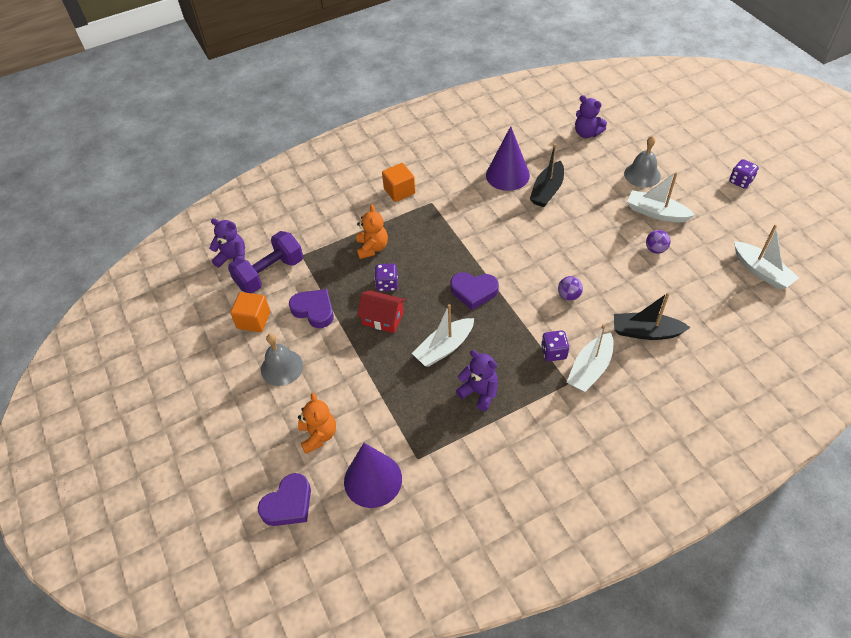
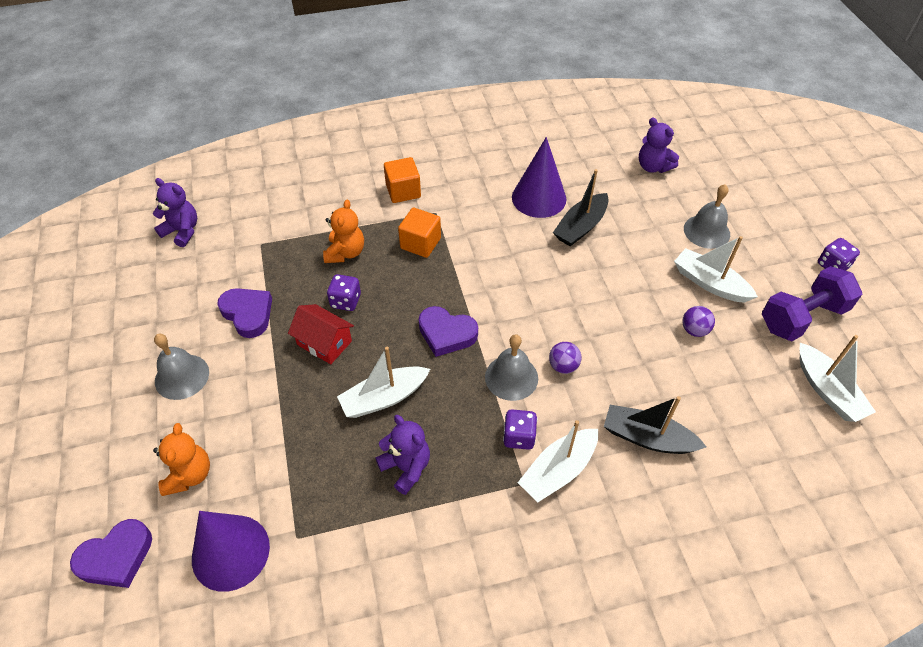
camera: 10 degrees right, 0 degrees up
(254, 320) = (174, 310): orange cube -> orange cube (420, 243)
(270, 273) = (216, 258): purple dumbbell -> purple dumbbell (802, 317)
(533, 312) = (511, 377): none -> grey bell

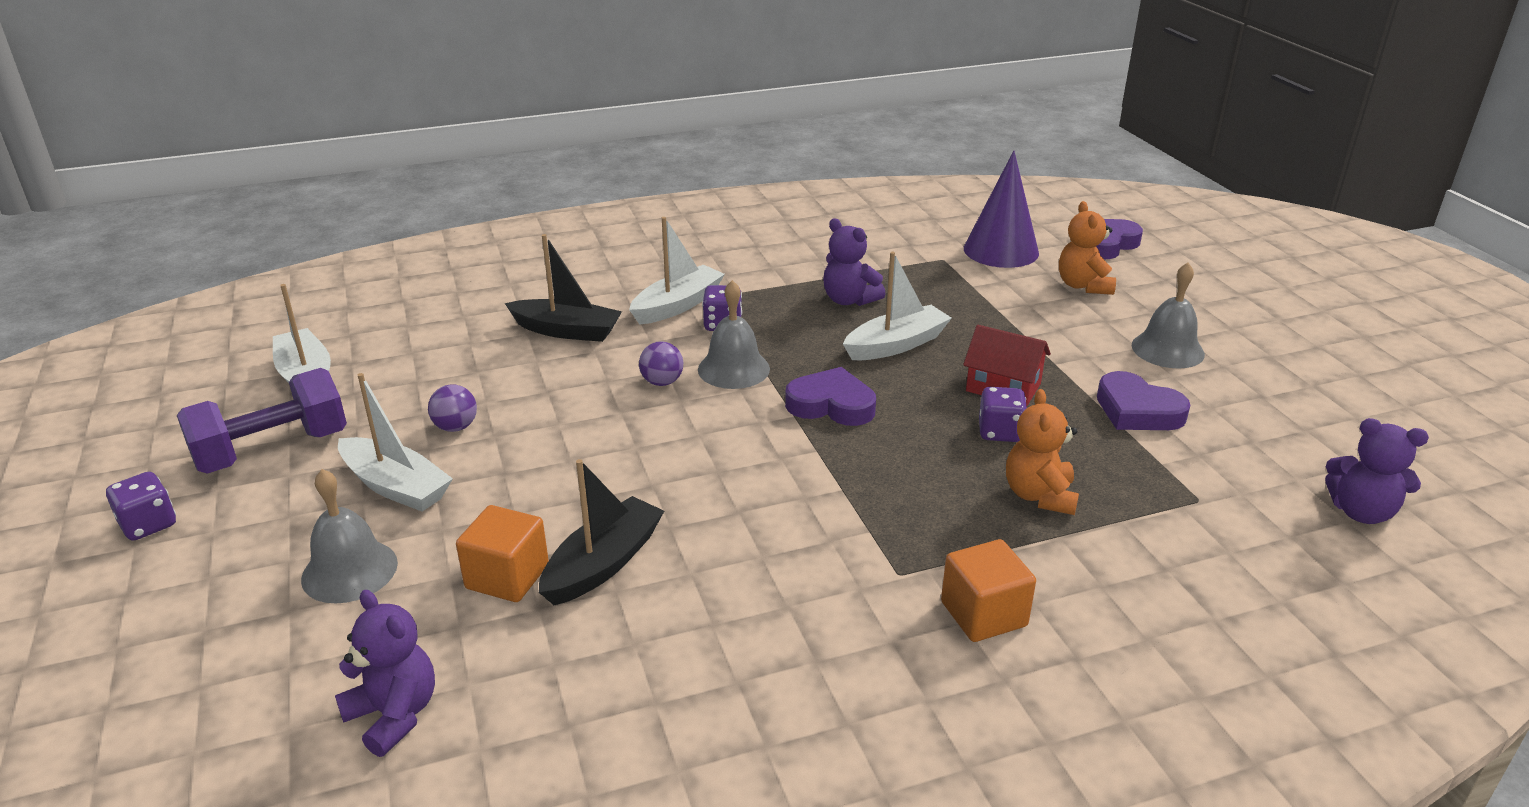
camera: 175 degrees right, 20 degrees down
(420, 243) = (910, 517): orange cube -> orange cube (507, 577)
(539, 198) = (684, 617): purple cone -> none

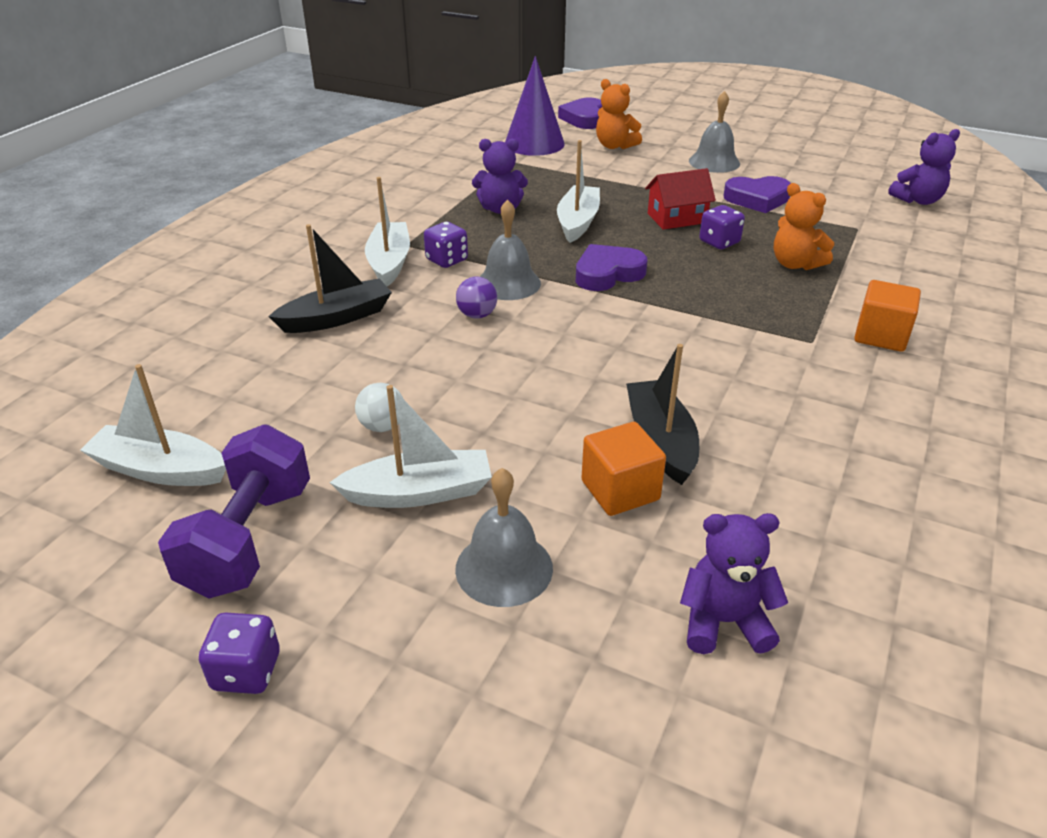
camera: 45 degrees left, 5 degrees up
(456, 427) = (382, 426): purple ball -> white ball

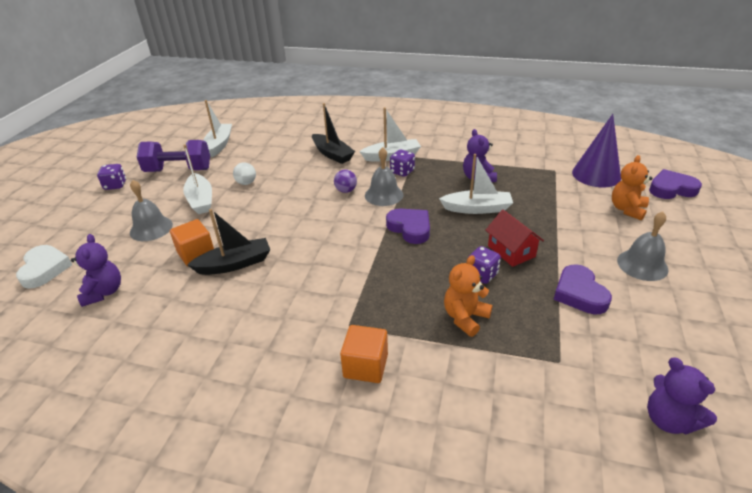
camera: 80 degrees right, 0 degrees up
(622, 764) = (45, 269): none -> white heart

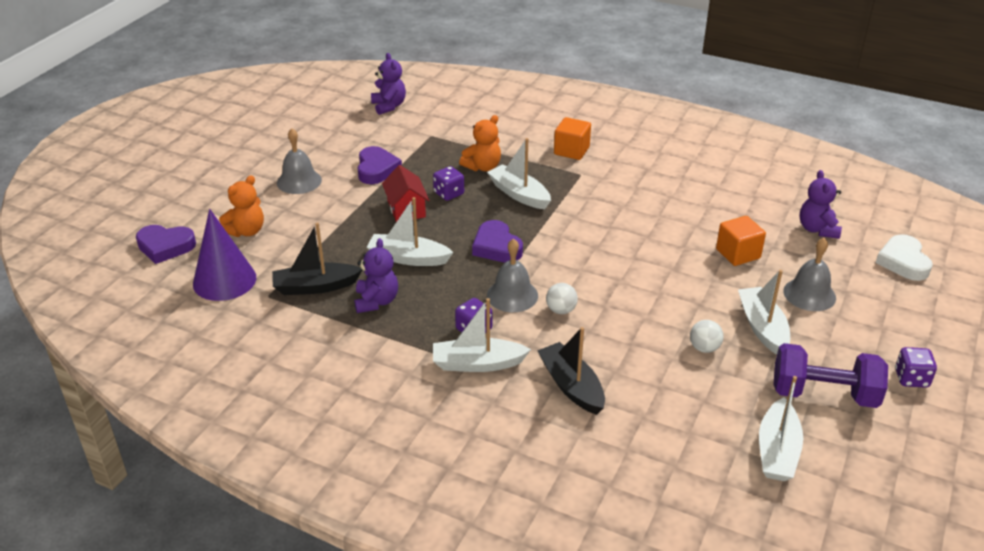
camera: 170 degrees left, 0 degrees up
(235, 264) = (691, 237): black boat -> black boat (315, 287)
(346, 190) = (561, 310): purple ball -> white ball
(409, 286) = (519, 194): none -> white boat

